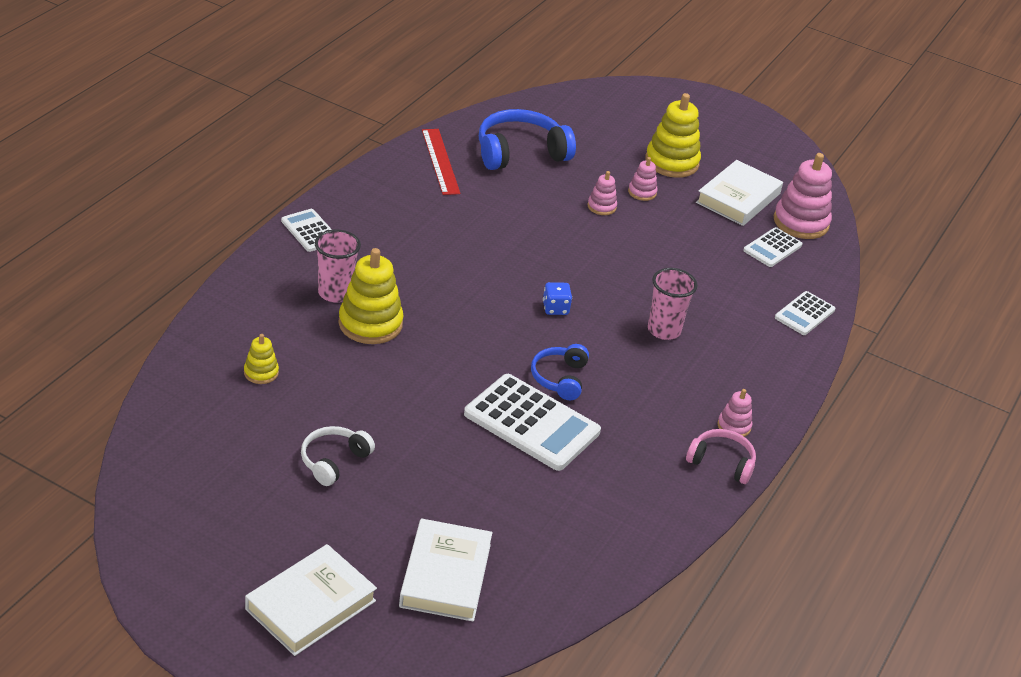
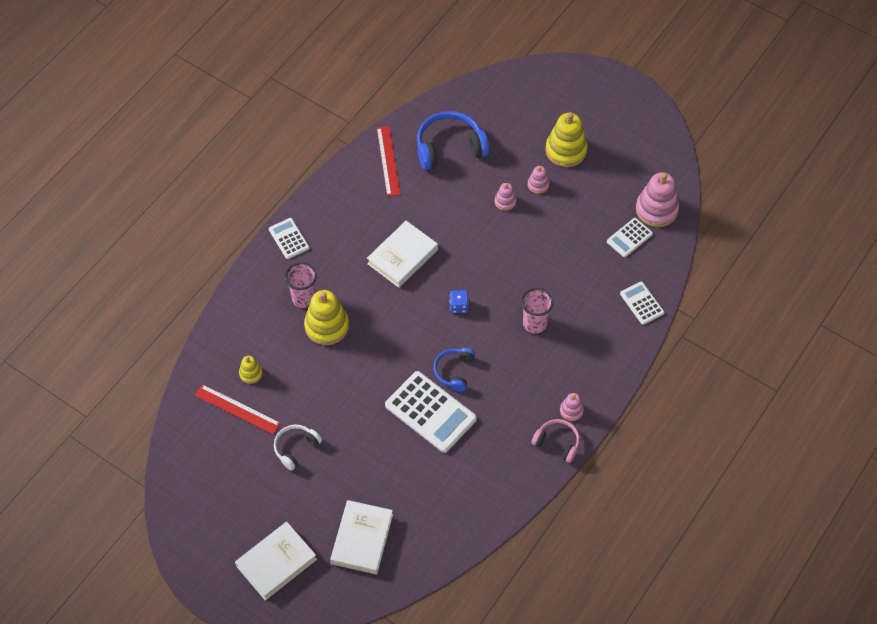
camera: 10 degrees right, 20 degrees up
(242, 413) = (237, 409): none -> red ruler
(738, 198) = (612, 186): white book -> white book (402, 257)
(804, 314) = (642, 303): white calculator -> white calculator turned 105 degrees clockwise

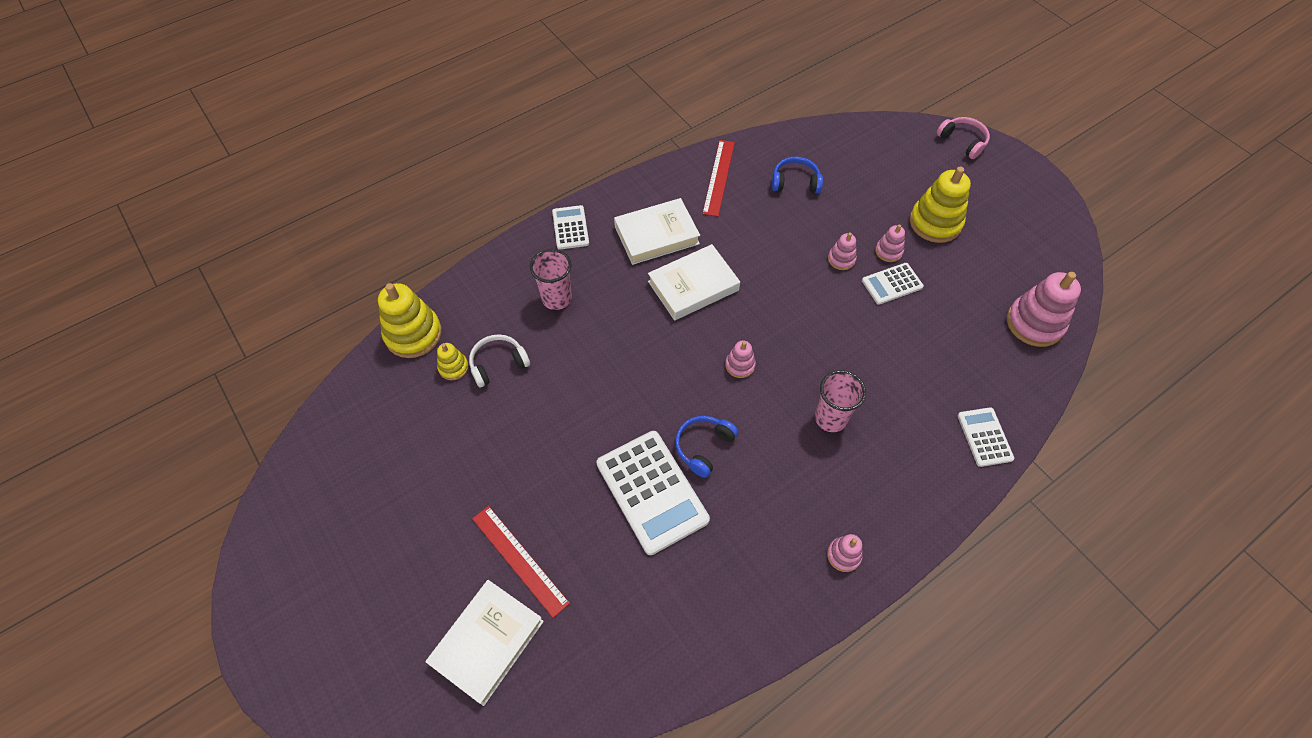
camera: 20 degrees right, 0 degrees up
(237, 409) = (416, 406): red ruler -> red ruler (519, 560)
(276, 562) = (360, 634): white book -> white book (656, 235)
(296, 448) = (461, 480): white headphones -> white headphones (498, 364)
(327, 326) = (569, 339): yellow stacking toy -> yellow stacking toy (413, 334)
(449, 147) = (795, 182): blue headphones -> blue headphones, size x0.58
(458, 306) = (740, 365): blue dice -> pink stacking toy
(557, 442) = (809, 596): pink headphones -> pink headphones (962, 141)
(629, 238) = (989, 347): white calculator -> white calculator (892, 284)

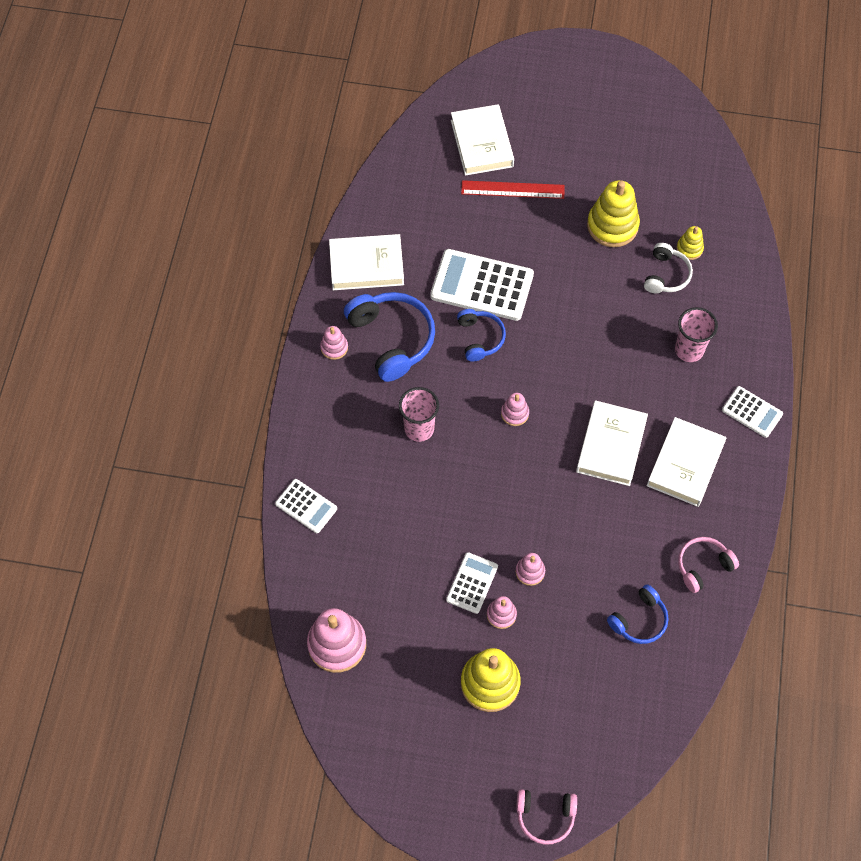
camera: 135 degrees right, 5 degrees up
(413, 334) = (743, 245): yellow stacking toy -> yellow stacking toy (612, 226)
(718, 177) = (703, 566): red ruler -> pink headphones
(737, 613) = (366, 265): none -> white book
(781, 515) = (392, 339): none -> blue headphones

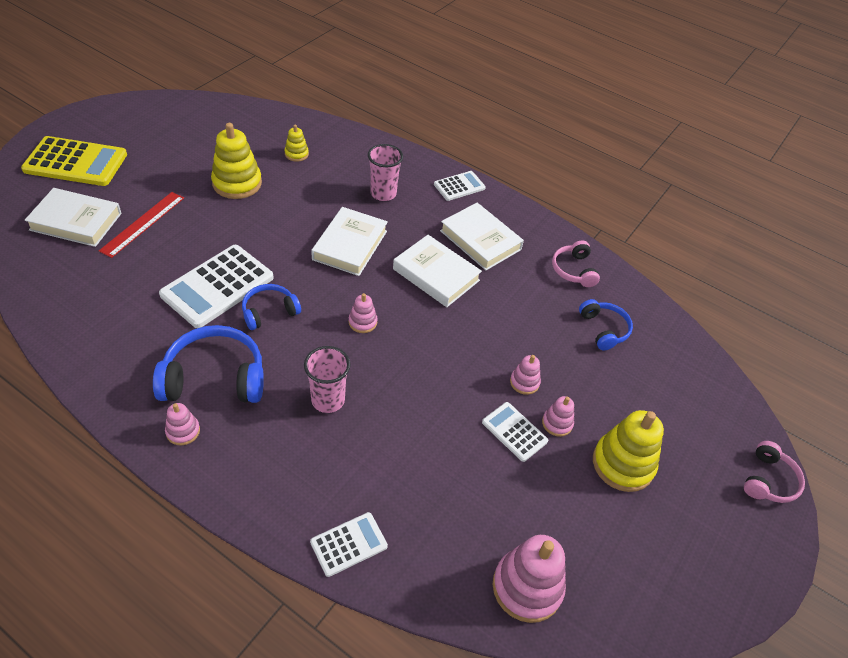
camera: 70 degrees left, 15 degrees down
(366, 265) = (115, 361): white book -> white book (350, 245)
(480, 338) = (269, 311): blue headphones -> blue headphones turned 45 degrees counterclockwise
(547, 94) = (76, 162): none -> yellow calculator
(666, 275) = (308, 175): white headphones -> none

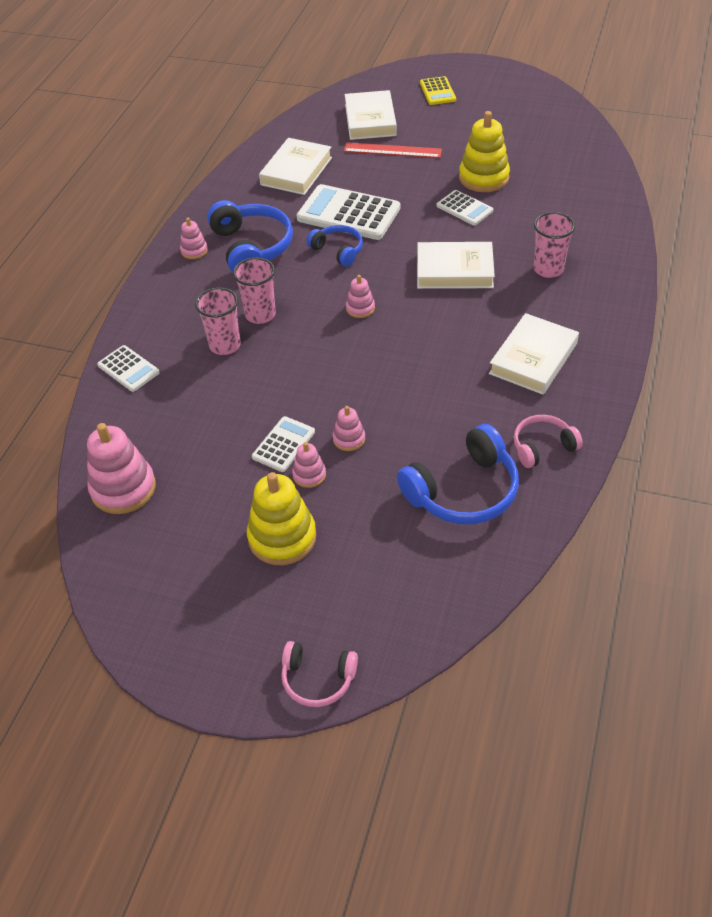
camera: 80 degrees right, 0 degrees up
(76, 162) = (437, 91): yellow calculator -> yellow calculator, size x0.54
(296, 154) = (557, 196): yellow stacking toy -> none
(358, 443) = (225, 345): none -> pink cup
(436, 275) = (456, 339): white book -> white book (296, 171)
(459, 186) = (610, 320): white calculator -> white calculator (464, 208)
(604, 329) = (463, 491): blue headphones -> blue headphones, size x1.71

